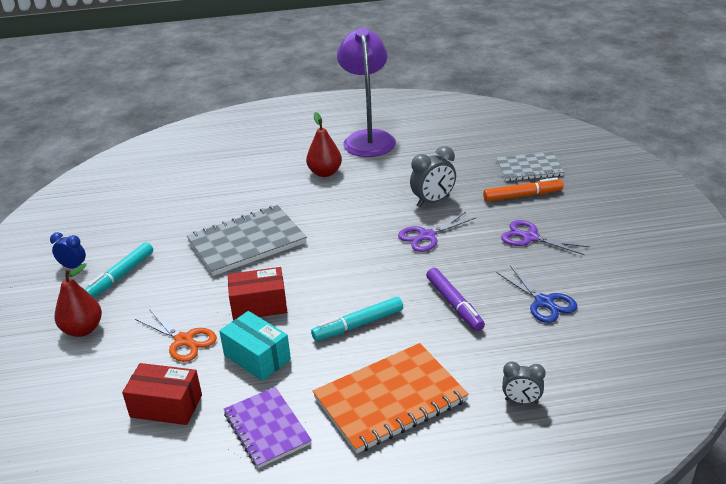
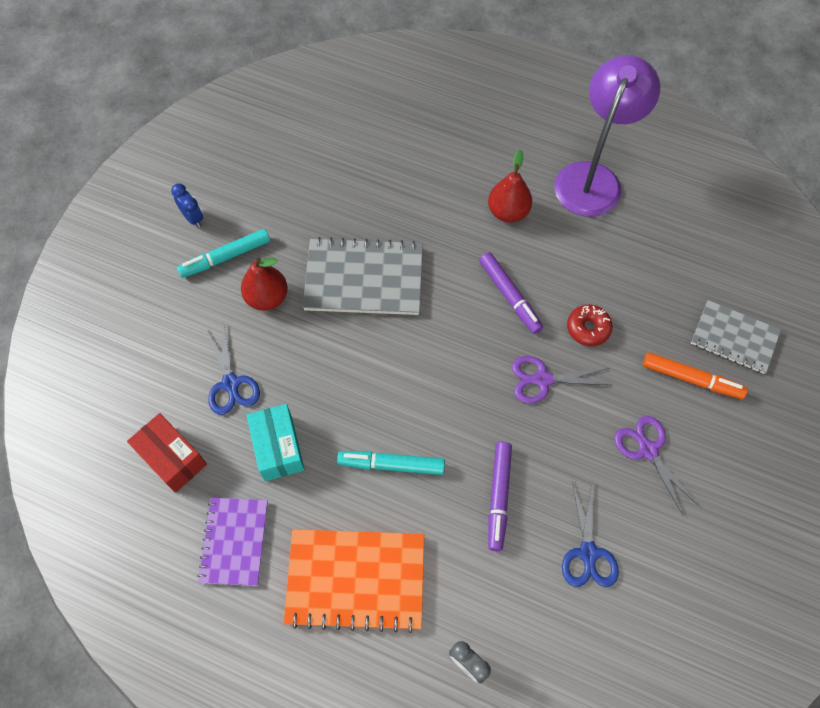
camera: 30 degrees right, 30 degrees up
(83, 329) = (158, 313): red pear -> red pear (267, 298)
(184, 340) = (231, 384): orange scissors -> blue scissors
(259, 305) = (321, 378): red box -> none
(364, 208) = (509, 295): none -> purple marker
(433, 201) = (588, 328): grey clock -> red donut

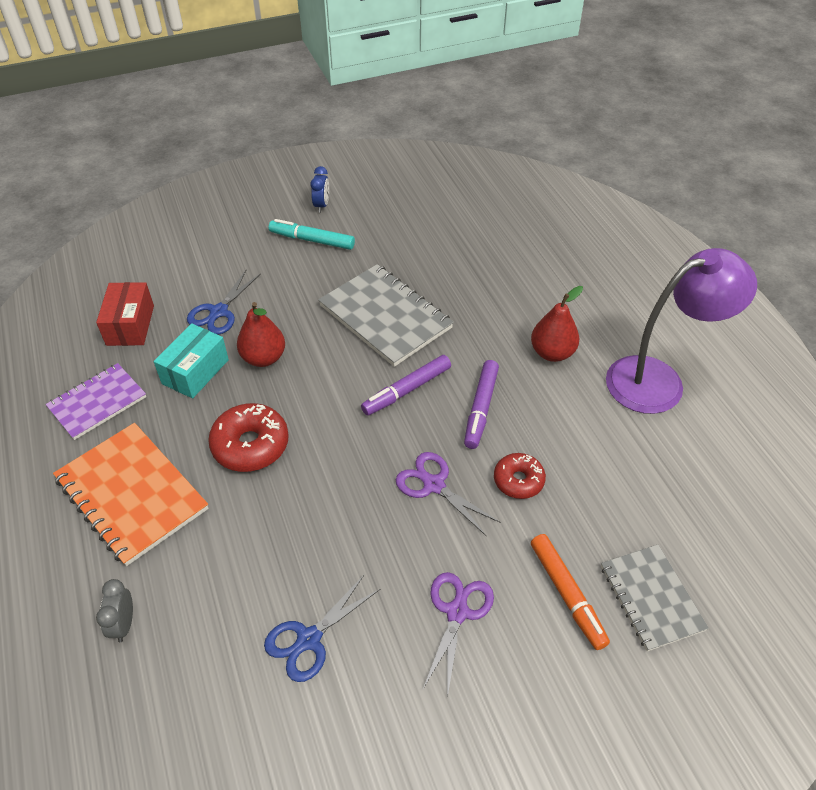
camera: 45 degrees right, 15 degrees down
(267, 298) = (306, 281): red pear -> red pear (263, 358)
(392, 465) = (250, 445): turquoise marker -> red donut
(499, 496) = (295, 534): purple marker -> purple marker (407, 390)

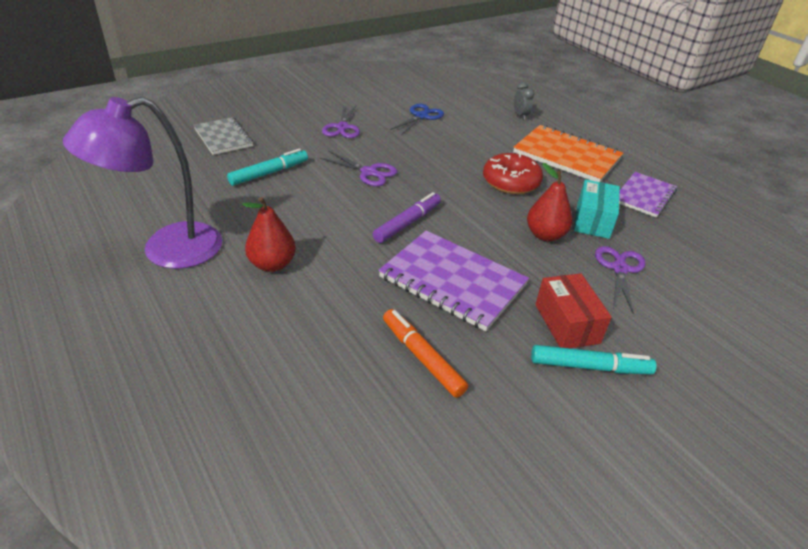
camera: 165 degrees right, 10 degrees down
(130, 325) = (686, 249): red box -> red box (566, 323)
(219, 312) = (619, 269): blue scissors -> purple scissors
(321, 205) = (618, 431): blue clock -> none
(385, 317) = (452, 281): grey notebook -> purple notebook
(481, 408) = (340, 216): purple marker -> none
(518, 480) = (307, 178): red donut -> none
(566, 593) = (276, 136): orange marker -> orange marker (422, 358)
(569, 497) = (268, 173): none -> turquoise marker

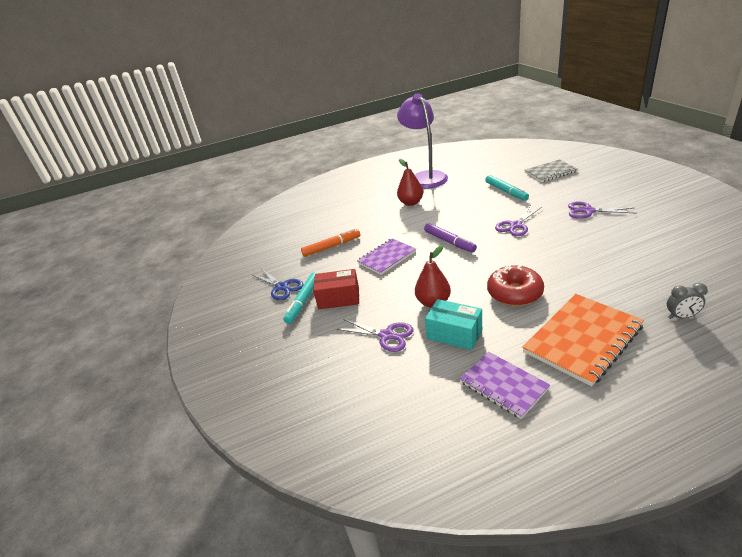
camera: 110 degrees right, 5 degrees down
(421, 116) = (635, 248): blue scissors -> blue scissors (282, 287)
(452, 281) = (387, 257): purple notebook -> purple notebook, size x0.64

